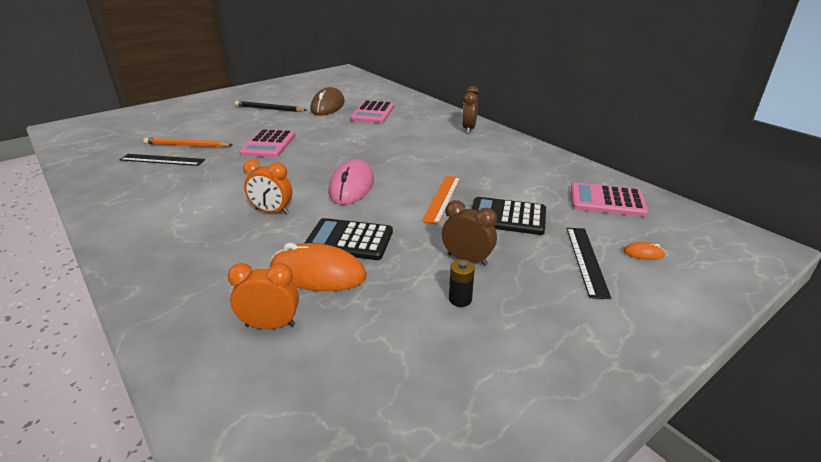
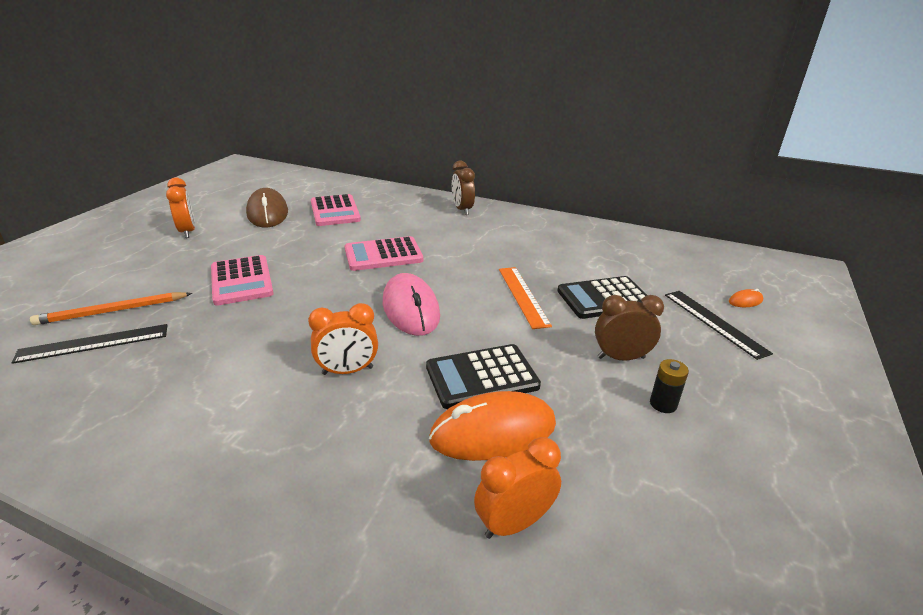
camera: 30 degrees left, 0 degrees up
(269, 109) = (188, 231): black pencil -> orange clock
(607, 201) = (664, 257): pink calculator -> pink calculator (383, 255)

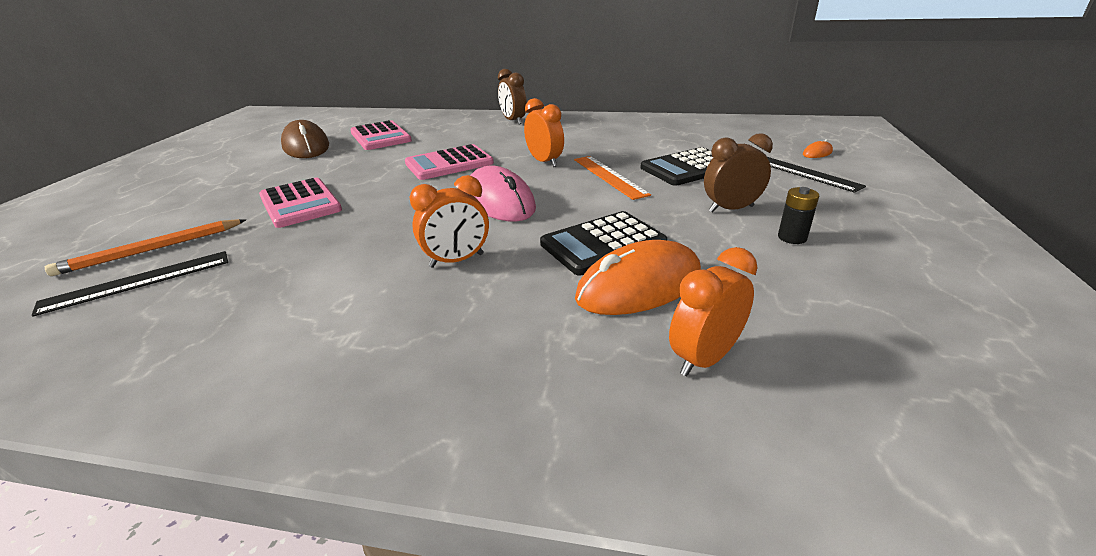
camera: 10 degrees left, 0 degrees up
(188, 231) = (219, 171): orange clock -> orange clock (544, 162)

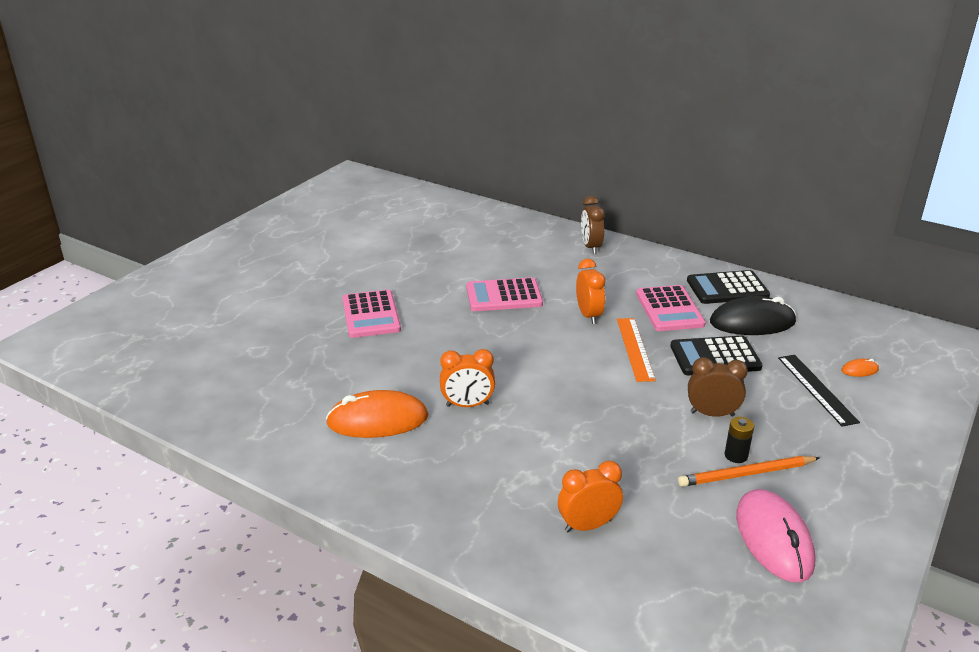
camera: 20 degrees right, 0 degrees up
(137, 281) = (256, 364): black ruler -> none
(151, 250) = (264, 337): orange pencil -> orange pencil (746, 474)
(306, 146) = (389, 240): brown mouse -> none
(380, 137) = (456, 242): pink calculator -> pink calculator (669, 309)
(500, 201) = (526, 354): pink mouse -> pink mouse (774, 539)
(603, 244) = (582, 419): black calculator -> black calculator (727, 288)
(639, 286) = (583, 463): orange mouse -> orange mouse (377, 420)
(695, 141) = (752, 322): none -> black mouse

